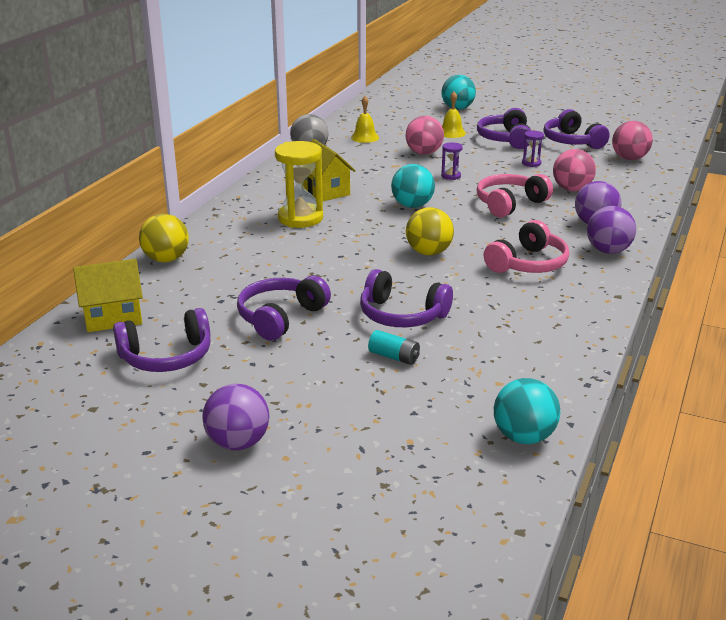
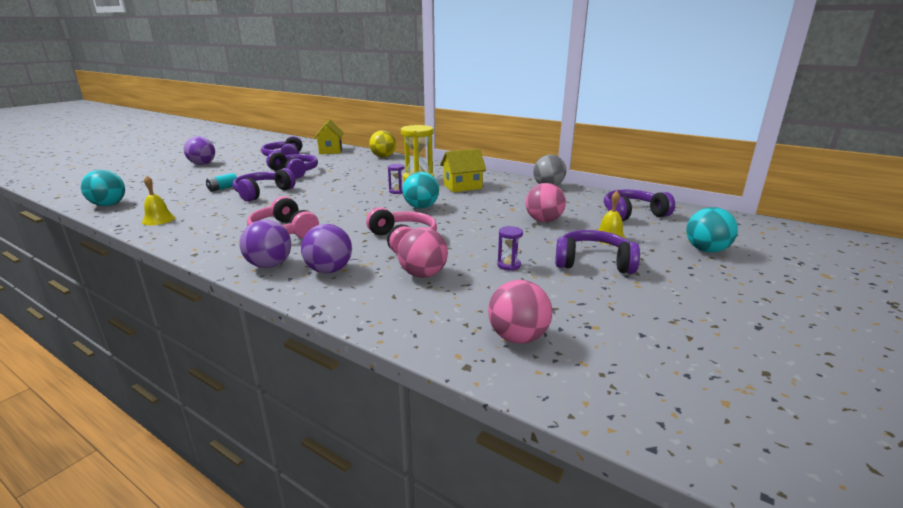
camera: 100 degrees right, 5 degrees down
(365, 137) = (586, 204): yellow bell -> yellow bell (158, 219)
(428, 252) = (335, 205): yellow ball -> none
(451, 176) = (481, 225): purple hourglass -> purple hourglass (397, 191)
(572, 141) = (591, 305): purple headphones -> purple headphones (632, 214)

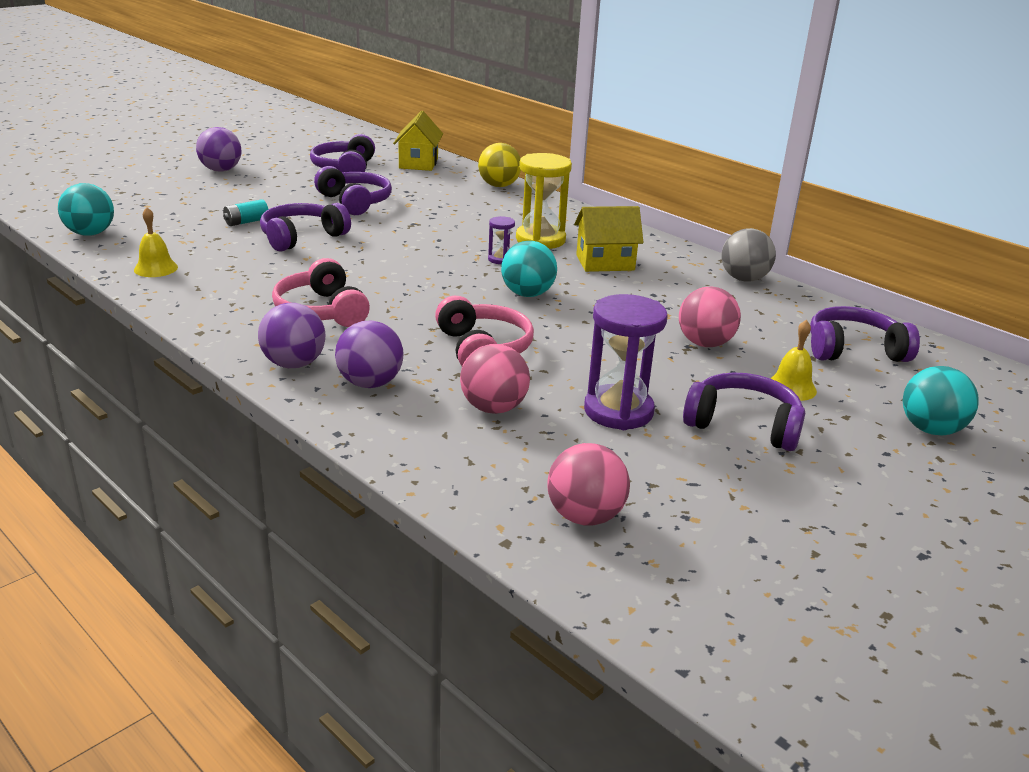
camera: 10 degrees right, 5 degrees up
(509, 265) = (618, 411): purple hourglass -> purple hourglass, size x2.08

